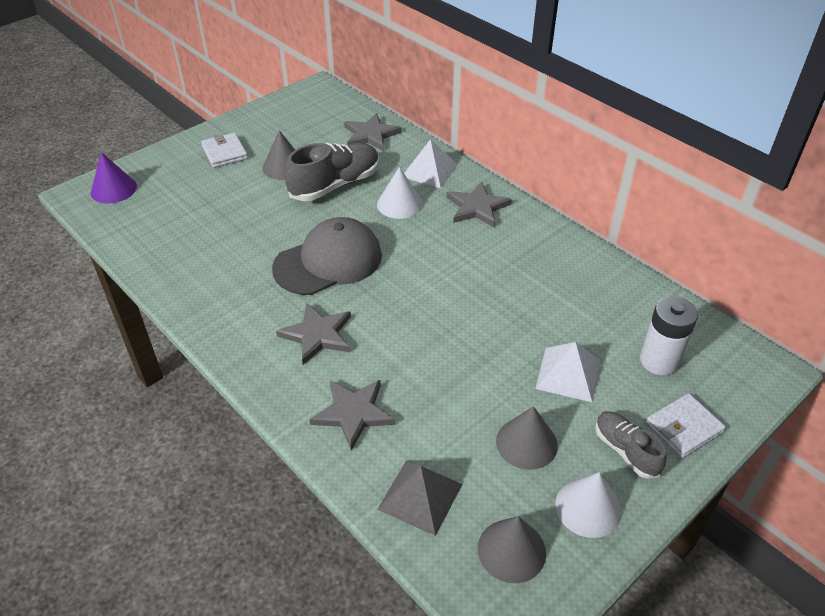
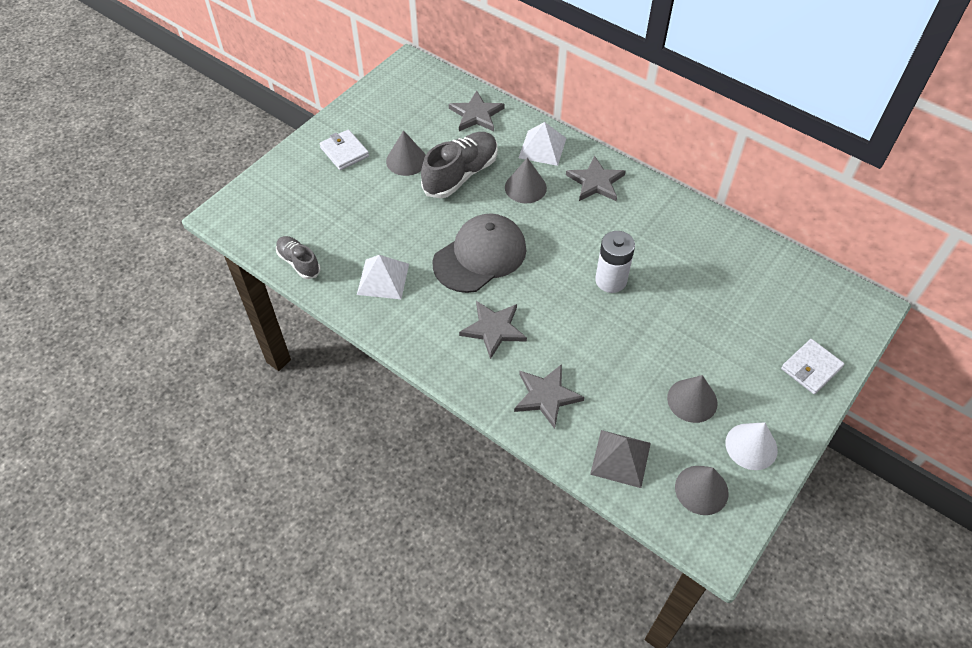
camera: 10 degrees left, 10 degrees up
(113, 189) = (253, 206): purple cone -> none
(399, 204) = (525, 187): white cone -> grey cone
(568, 374) = (711, 334): white pyramid -> white pyramid (383, 279)
(626, 450) = (770, 394): grey shoe -> grey shoe (299, 262)
(659, 361) = (781, 311): white battery -> white battery (611, 280)

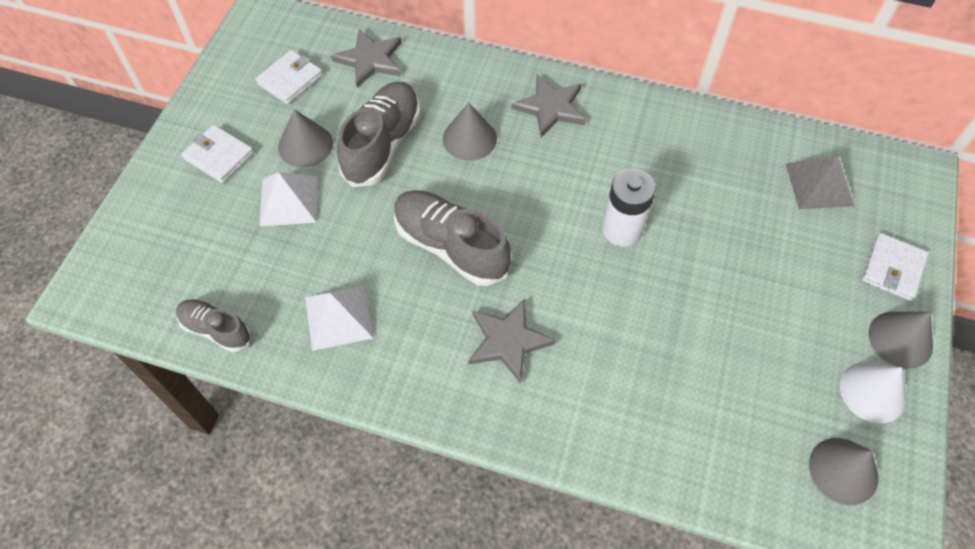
camera: 20 degrees left, 5 degrees up
(414, 113) = (290, 80): none -> white wallet
(480, 256) = (451, 246): grey cap -> grey shoe
(542, 148) = (469, 81): white pyramid -> white pyramid (289, 201)
(546, 396) = (610, 411): grey star -> none
(620, 458) = (733, 463): grey pyramid -> grey pyramid (819, 184)
(692, 400) = (781, 356): grey cone -> grey cone (900, 339)

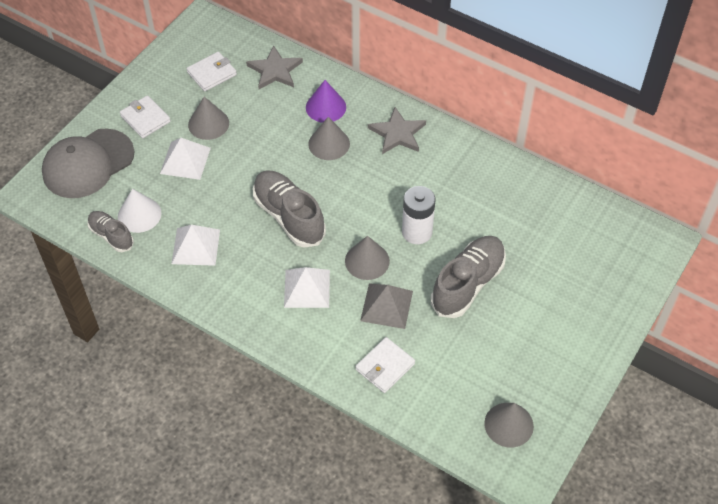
camera: 15 degrees right, 5 degrees down
(156, 234) = (88, 164): none -> grey cap
(382, 145) = (264, 135): grey shoe -> grey shoe (468, 284)
(449, 93) = (326, 107): none -> purple cone
(508, 341) = (307, 288): grey star -> white pyramid
(819, 184) = (580, 232): grey pyramid -> grey pyramid (386, 306)
(872, 392) = (553, 381): white cone -> white cone (139, 214)
(892, 269) = (608, 303): white wallet -> white wallet (385, 367)
(900, 339) = (591, 352): grey cone -> grey cone (367, 261)

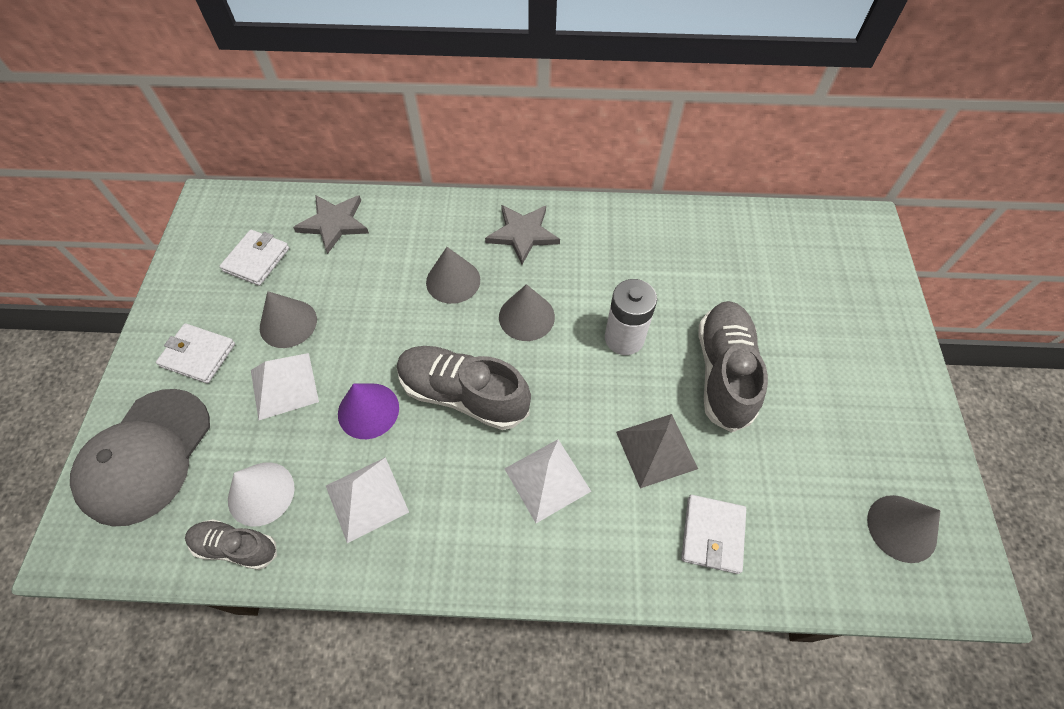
camera: 30 degrees left, 5 degrees up
(326, 107) = (421, 240): purple cone -> purple cone (368, 410)
(367, 261) = (594, 403): grey cone -> grey cone (526, 317)

